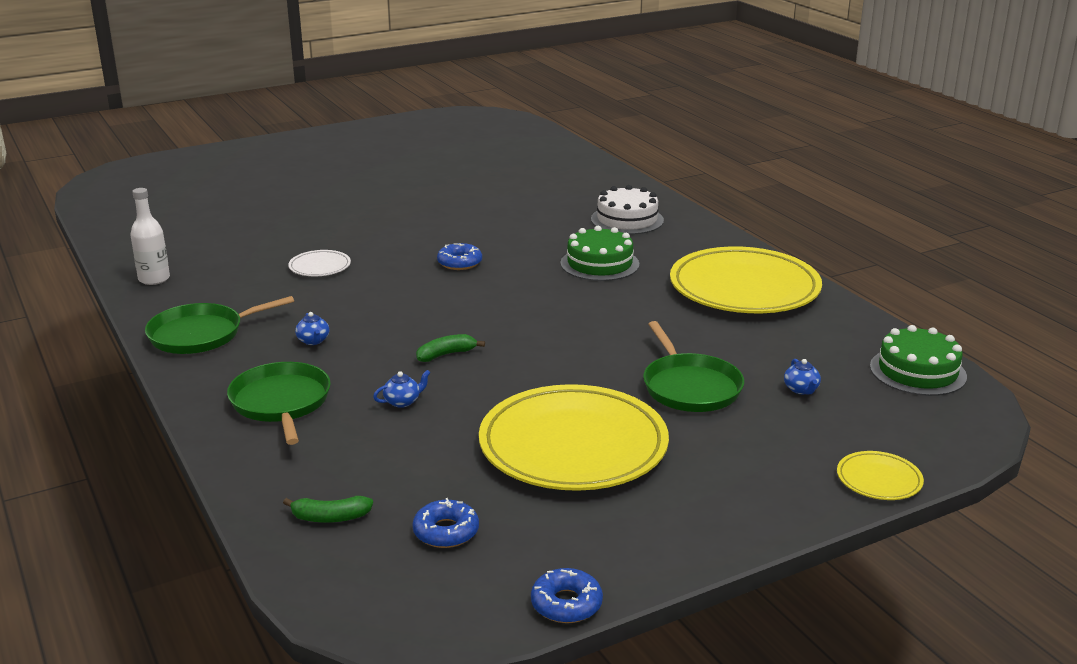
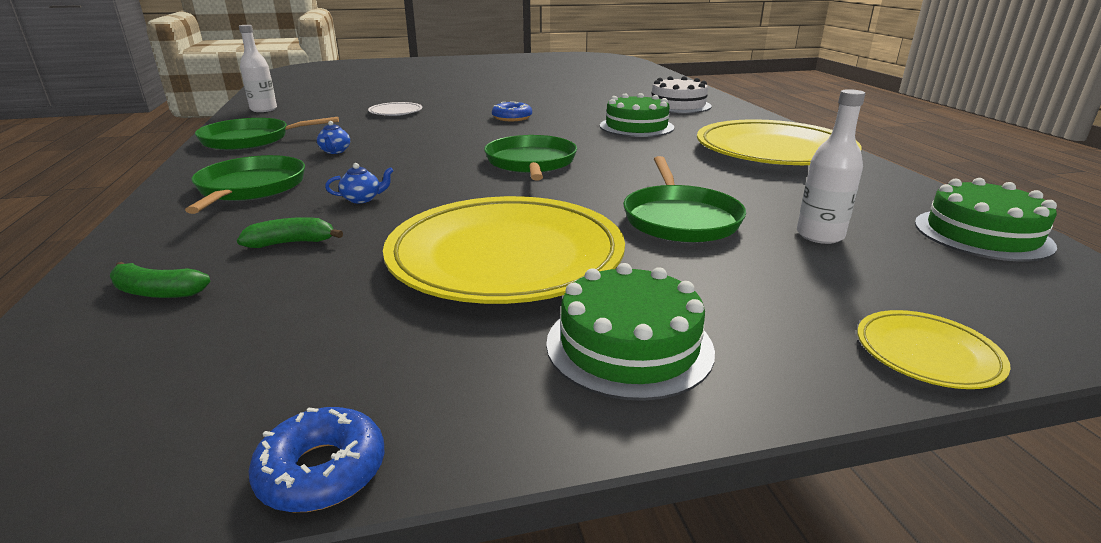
camera: 15 degrees right, 0 degrees up
(446, 354) = (442, 170): green banana -> green banana (292, 243)
(446, 532) = (265, 329): blue donut -> none
(525, 333) = (531, 163): none -> green pan
(698, 503) = (629, 345): none -> green cake
(801, 389) = (820, 235): blue teapot -> white bottle

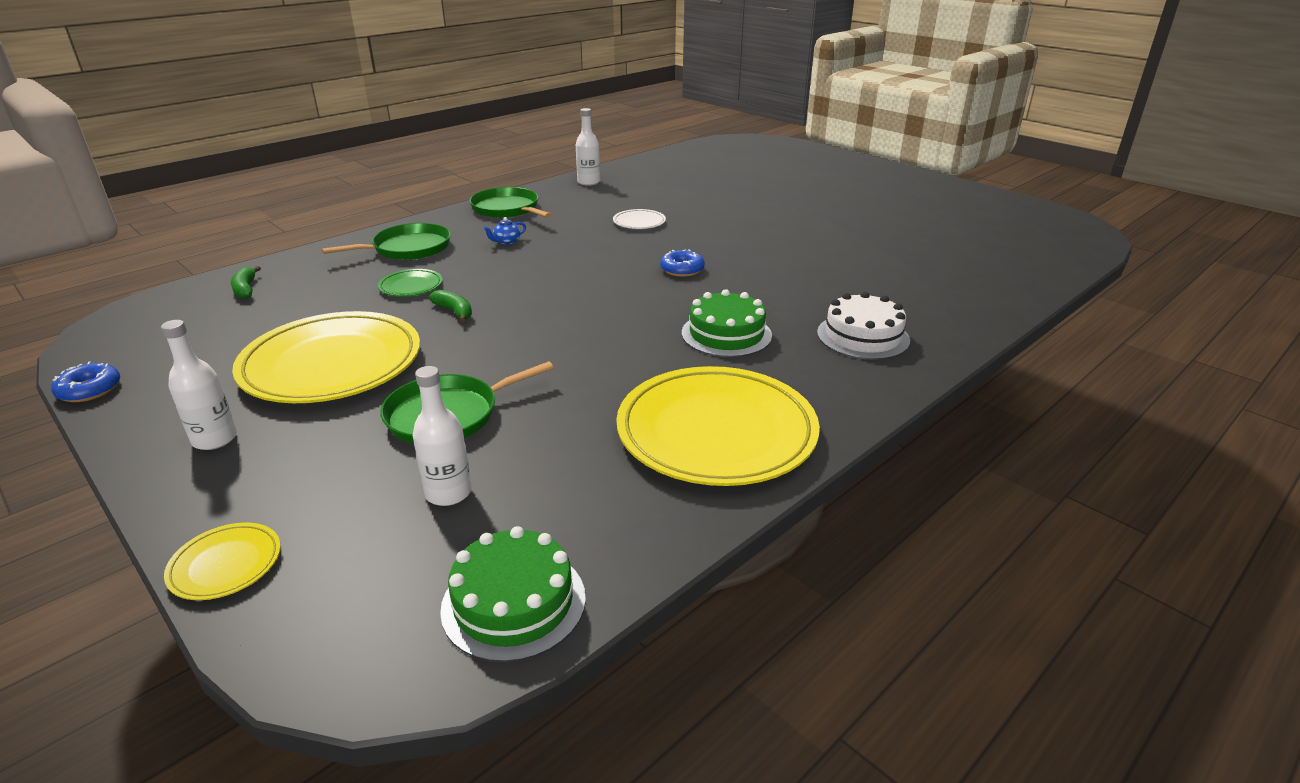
camera: 60 degrees right, 5 degrees up
(292, 243) = (324, 294): green banana -> green banana (454, 311)
(362, 199) = (411, 286): blue teapot -> green plate
(531, 163) = (545, 317): green pan -> none
(629, 345) = (215, 439): green cake -> white bottle

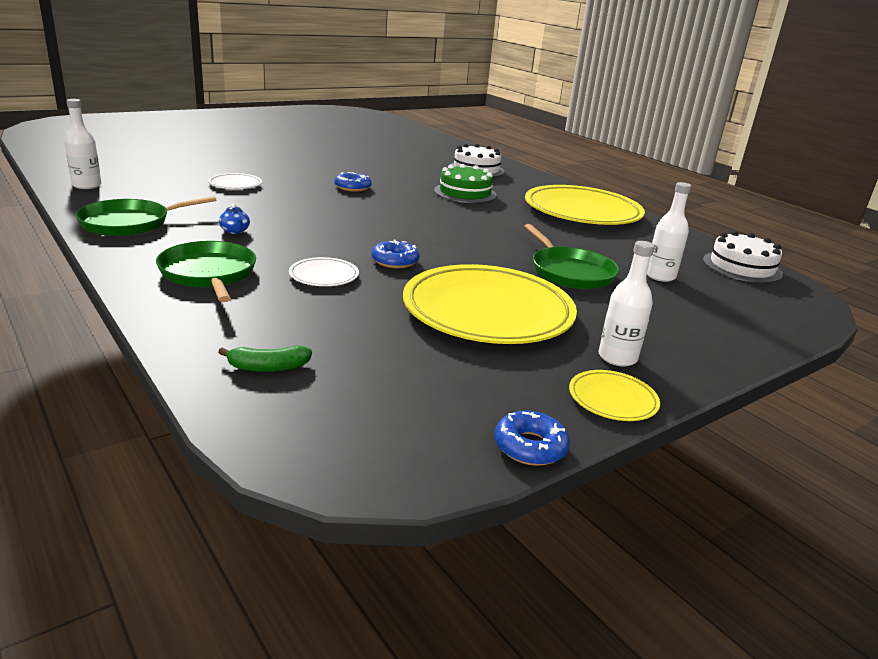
camera: 85 degrees left, 5 degrees down
(226, 565) = (759, 341): yellow plate -> yellow plate (612, 399)
(411, 286) = (324, 276): green plate -> white plate
(454, 311) = (395, 261): green banana -> blue donut
(514, 602) = (742, 267): green cake -> white cake

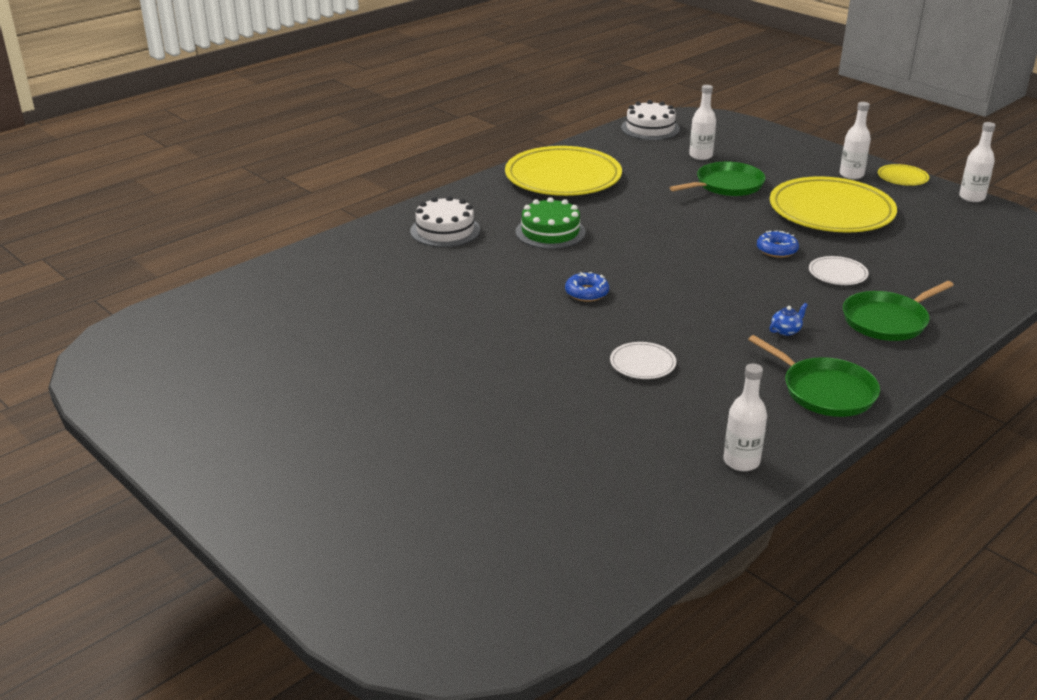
camera: 95 degrees left, 5 degrees up
(268, 367) = (986, 271): green banana -> none
(530, 446) = (971, 197): blue donut -> white bottle

